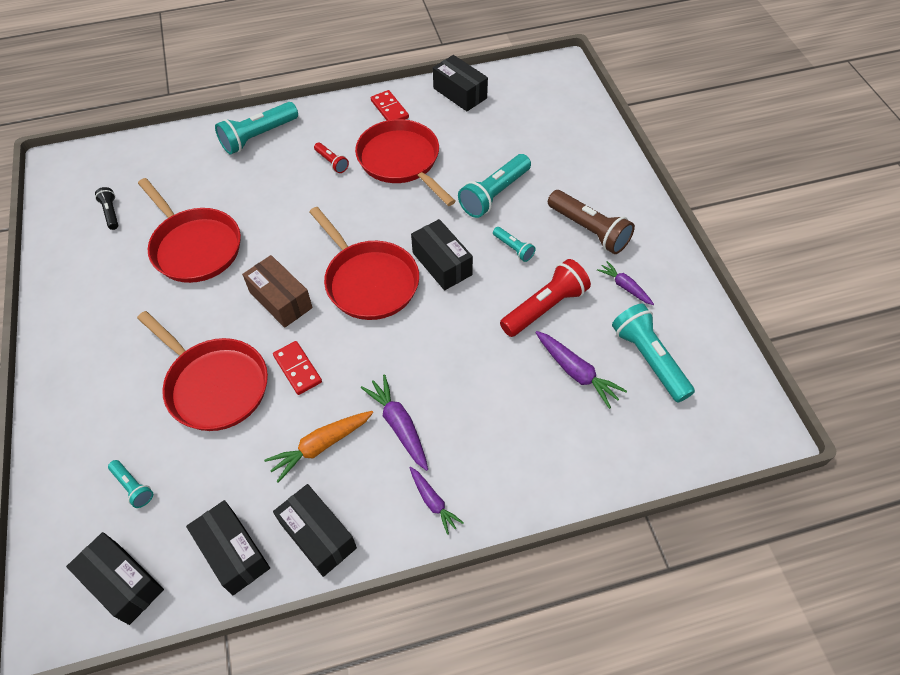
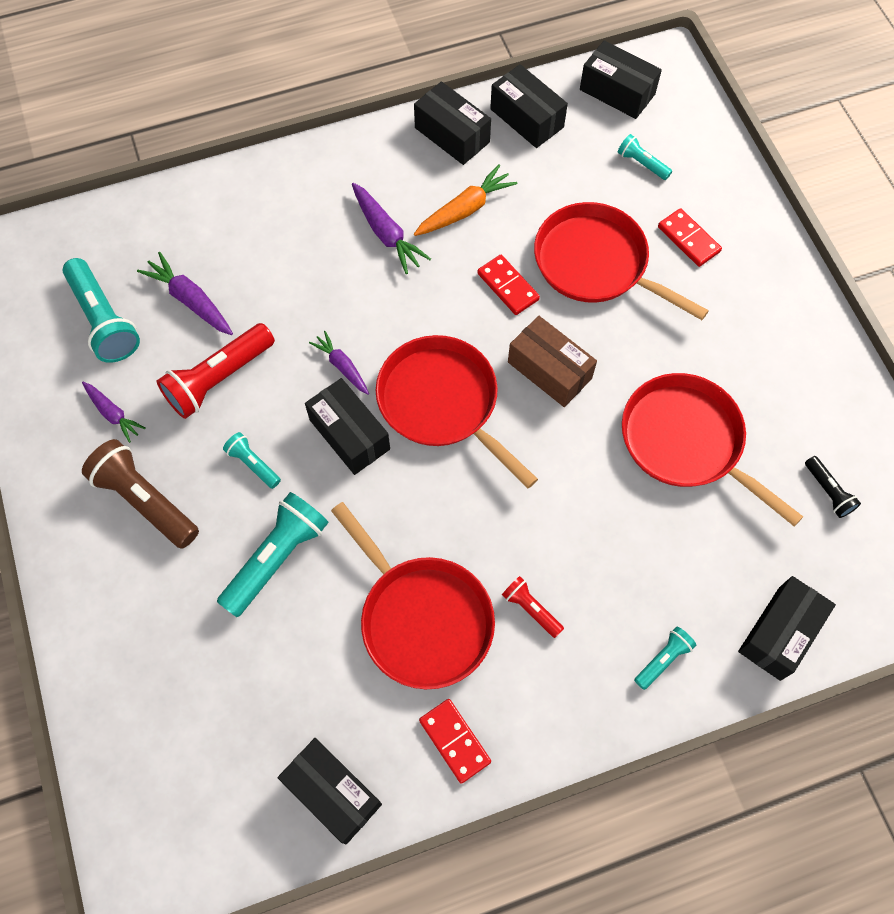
camera: 175 degrees right, 10 degrees up
(123, 403) = (688, 239): none -> red domino
(183, 145) = (779, 633): none -> black box
(258, 136) = (663, 659): turquoise flashlight -> turquoise flashlight, size x0.52
(433, 502) = (346, 167): purple carrot -> purple carrot (342, 366)

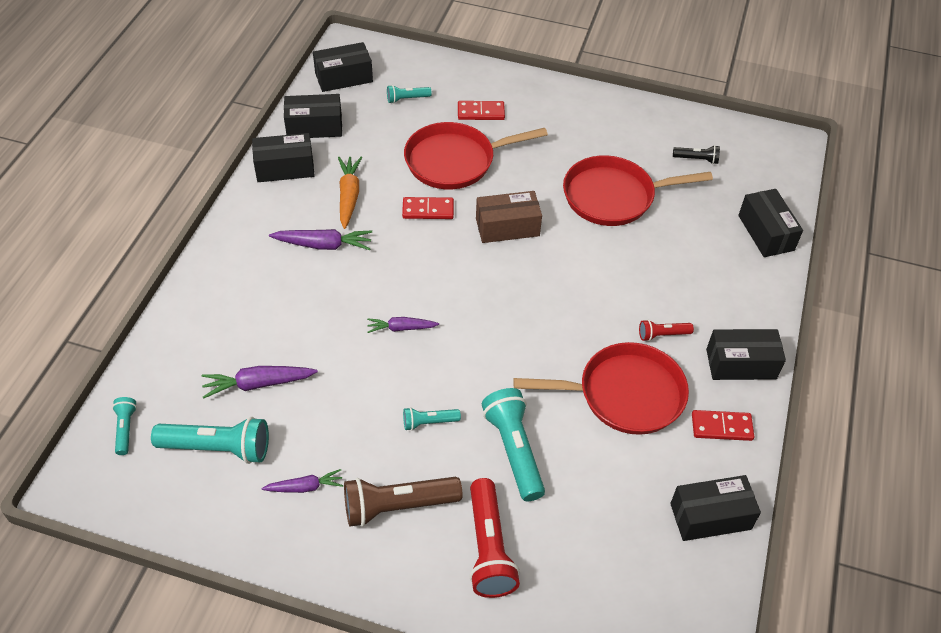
camera: 55 degrees left, 15 degrees down
(219, 379) = (341, 404): red flashlight -> red flashlight (489, 548)
(349, 434) = (457, 354): black box -> black box (741, 364)
(442, 402) = (479, 292): red pan -> none
(663, 659) = (743, 293): turquoise flashlight -> turquoise flashlight (125, 429)

